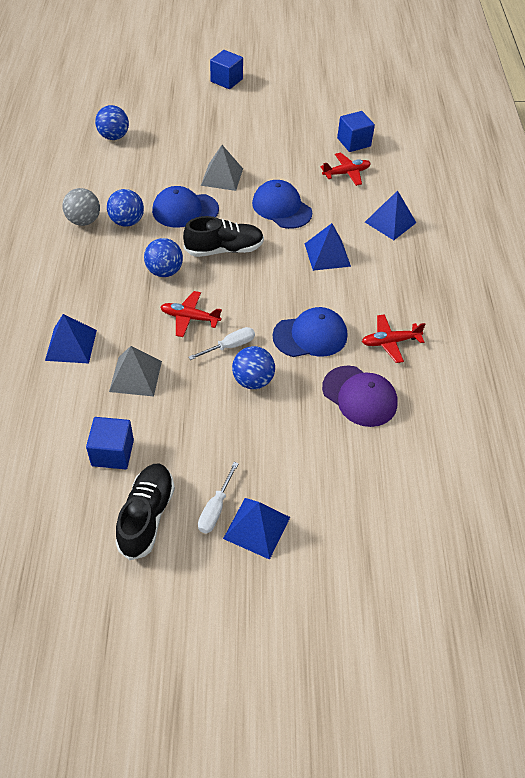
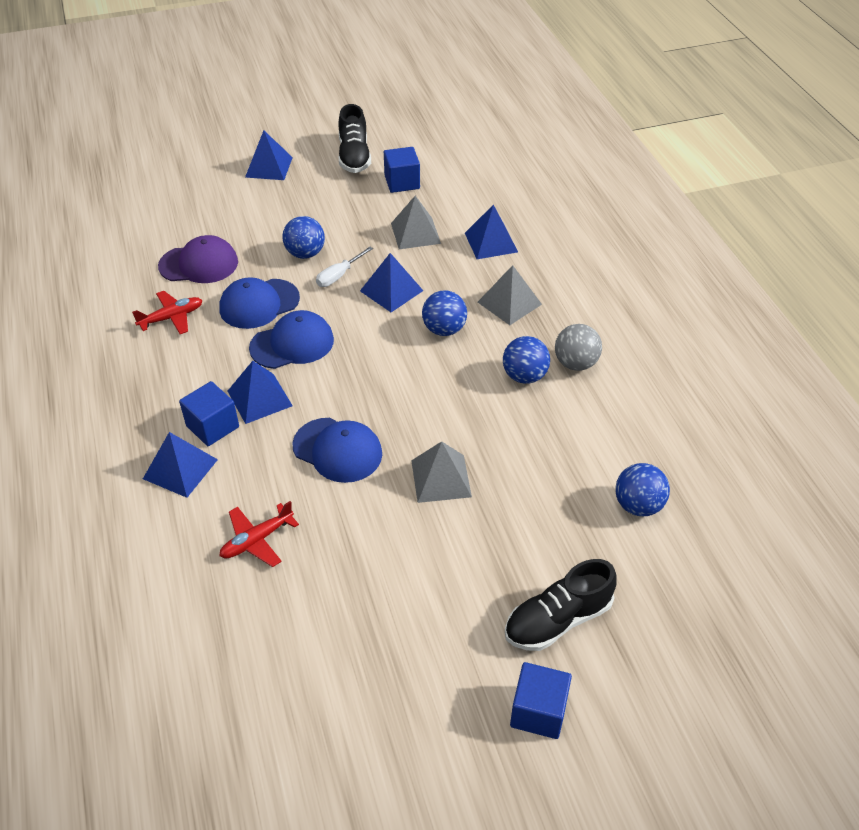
camera: 165 degrees right, 5 degrees down
(97, 280) = (509, 303): none -> grey pyramid
(185, 210) = (463, 411): blue cap -> blue cap (292, 344)
(189, 318) = (391, 291): red plane -> blue pyramid
(215, 509) = (304, 170): white screwdriver -> none
(224, 249) = (389, 372): black shoe -> black shoe (557, 620)
(354, 142) = (255, 614): blue cube -> blue cube (212, 426)
(359, 396) = (199, 264): purple cap -> purple cap turned 150 degrees clockwise

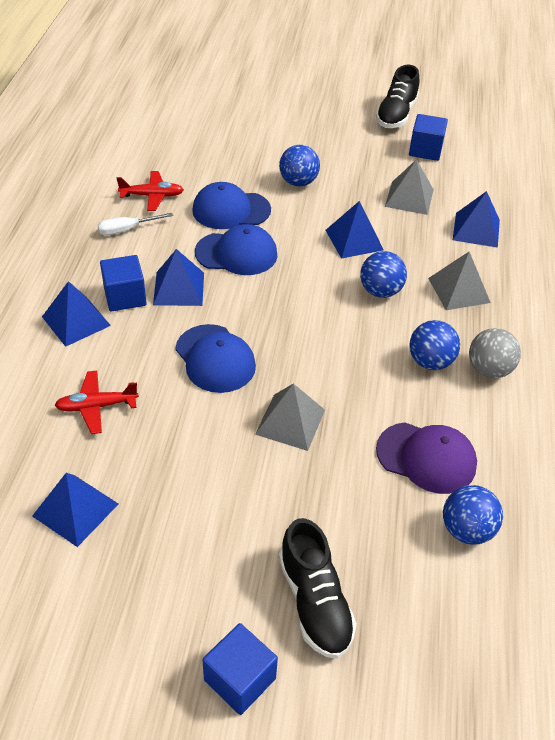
camera: 25 degrees right, 0 degrees up
(199, 264) = (203, 160): purple cap -> purple cap (426, 458)
(269, 167) = (314, 101): blue pyramid -> blue pyramid (75, 510)
(339, 275) = (315, 210): white screwdriver -> white screwdriver (127, 230)
(557, 620) = (315, 602): black shoe -> black shoe turned 105 degrees counterclockwise

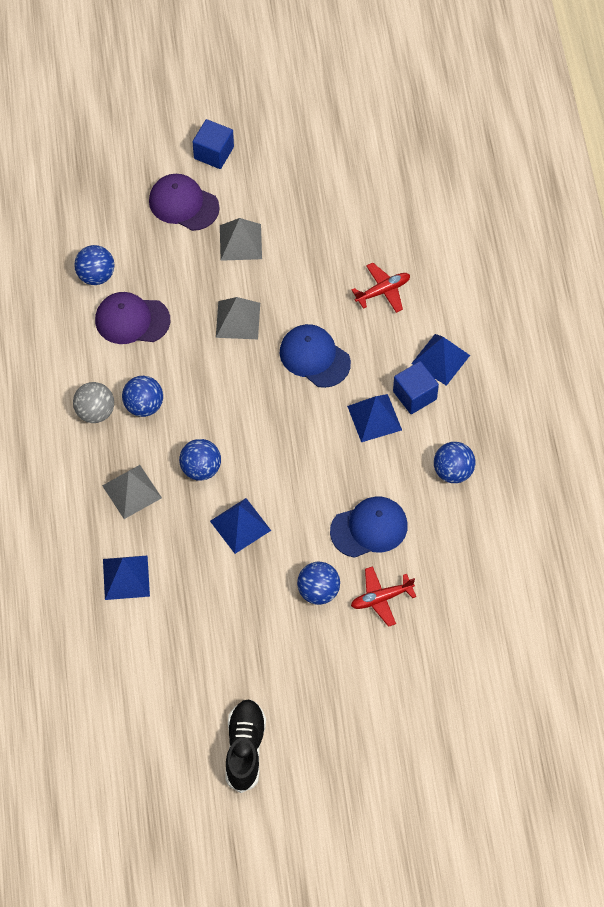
camera: 165 degrees right, 15 degrees up
(75, 510) = (356, 216): blue pyramid -> none
(127, 230) = (453, 471): white screwdriver -> blue ball
(152, 196) = (452, 523): red plane -> red plane (381, 598)
(236, 253) = (341, 473): blue cap -> none
(315, 602) = (183, 204): black shoe -> purple cap
(409, 198) = (200, 604): grey pyramid -> grey pyramid (240, 242)
(425, 150) = (198, 691): blue cube -> none

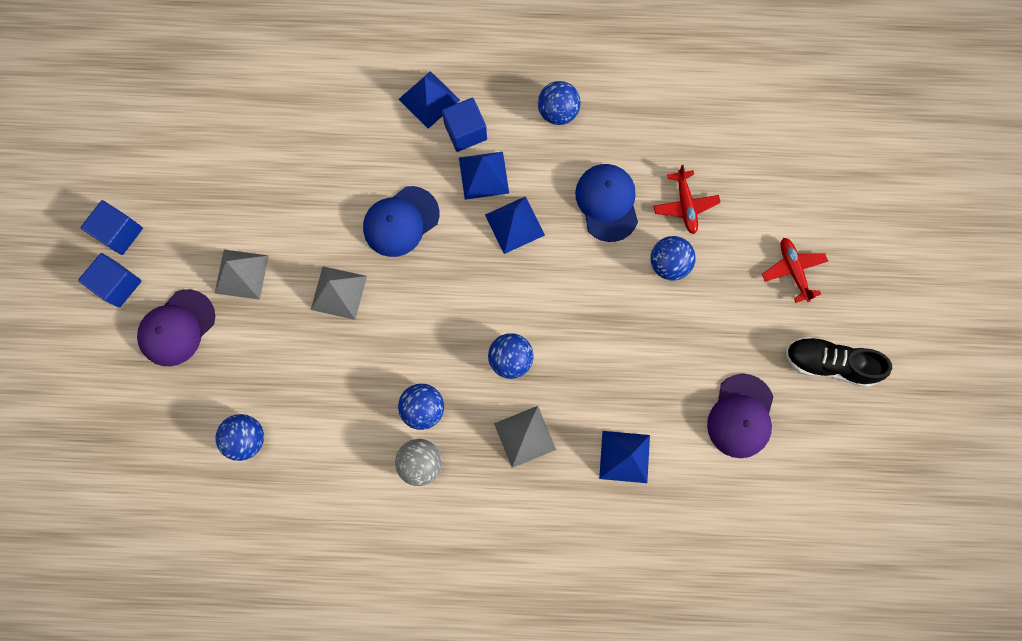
camera: 80 degrees left, 15 degrees up
(132, 320) = (313, 406): purple cap -> purple cap (741, 416)
(240, 525) = (583, 329): blue pyramid -> blue pyramid (514, 225)
(260, 144) = (120, 233): none -> blue cube
(383, 291) = (336, 139): red plane -> red plane (793, 270)

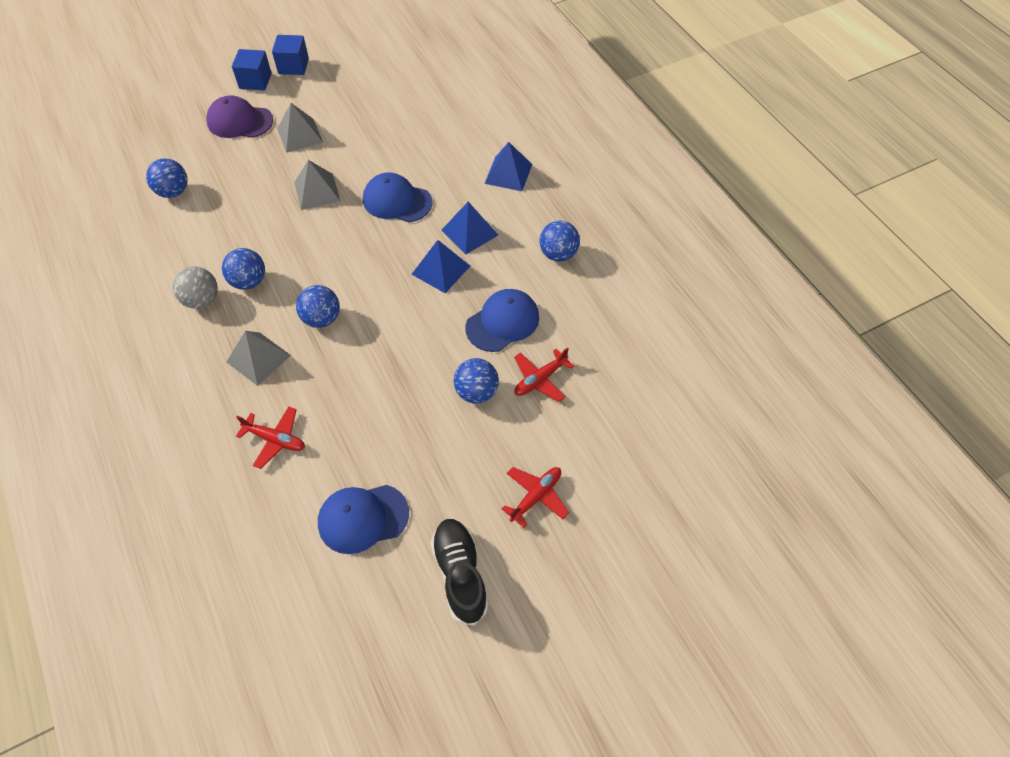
camera: 60 degrees right, 20 degrees down
(465, 132) = (498, 206): blue cube -> none
(624, 456) = (275, 440): blue pyramid -> red plane
(741, 416) = (363, 518): purple cap -> blue cap

